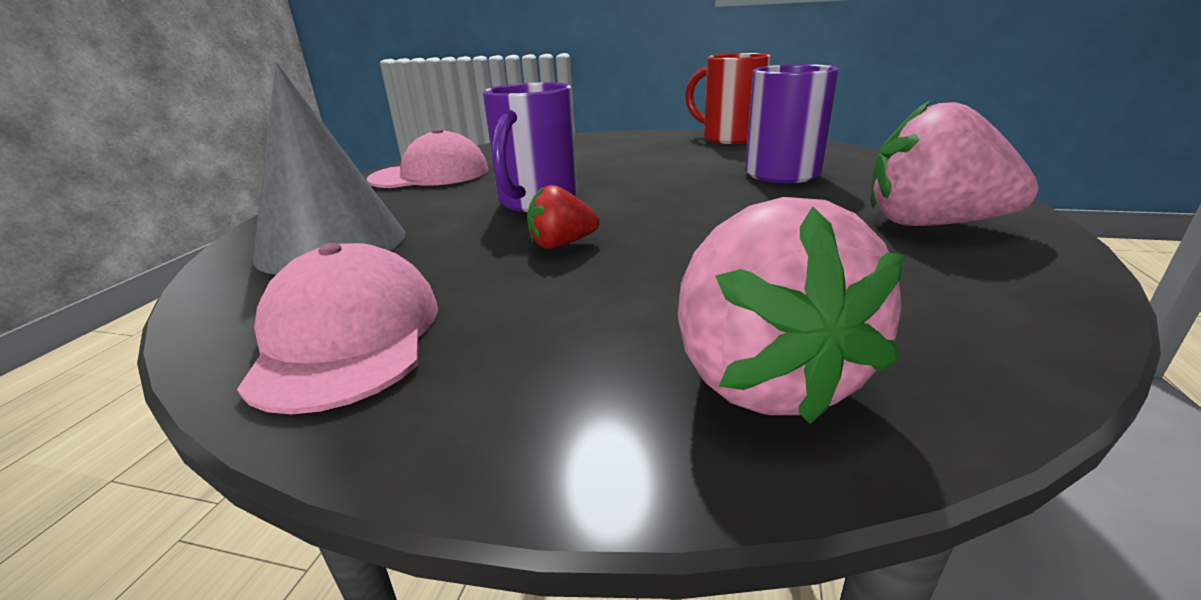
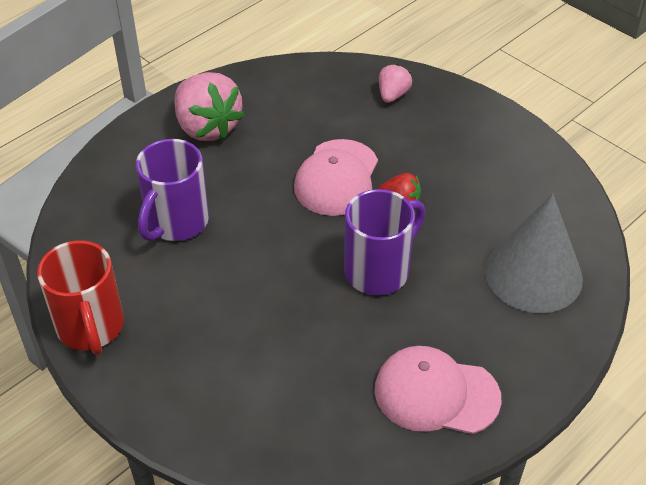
camera: 150 degrees left, 20 degrees up
(348, 337) = (525, 177): pink cap -> pink cap (336, 178)
(763, 378) = (393, 95): pink strawberry -> pink strawberry, size x0.52

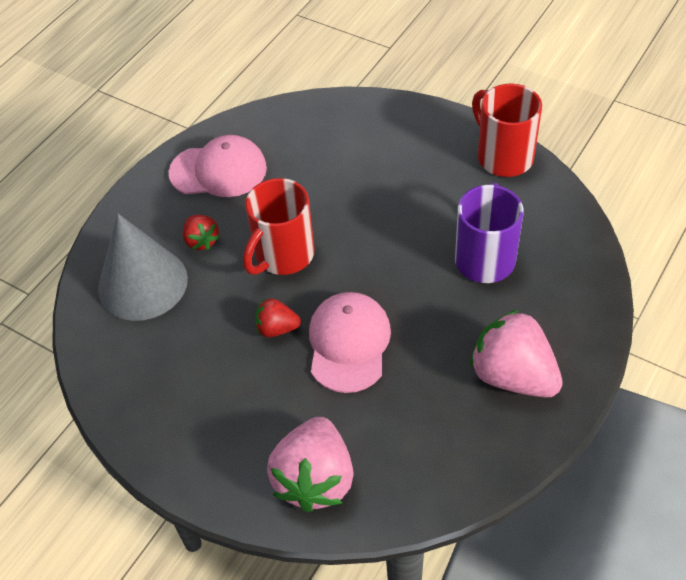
camera: 170 degrees right, 5 degrees up
(379, 270) = (283, 255): purple mug -> red mug
(393, 95) = (315, 479): pink strawberry -> pink strawberry, size x1.94
(466, 307) = (201, 241): none -> red strawberry

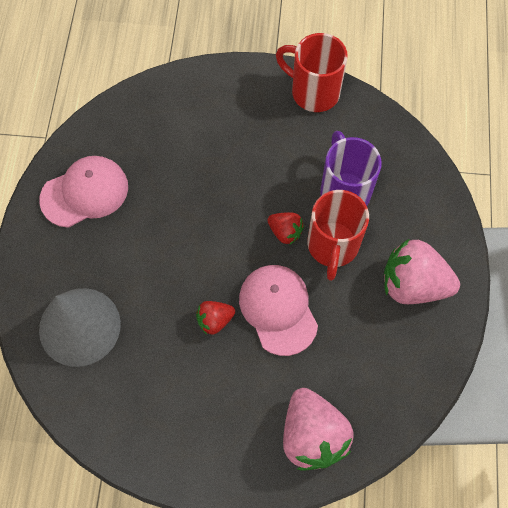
camera: 30 degrees left, 15 degrees up
(201, 241) = (108, 266): red strawberry -> red strawberry (285, 232)
(283, 255) = (184, 252): red mug -> red mug (332, 246)

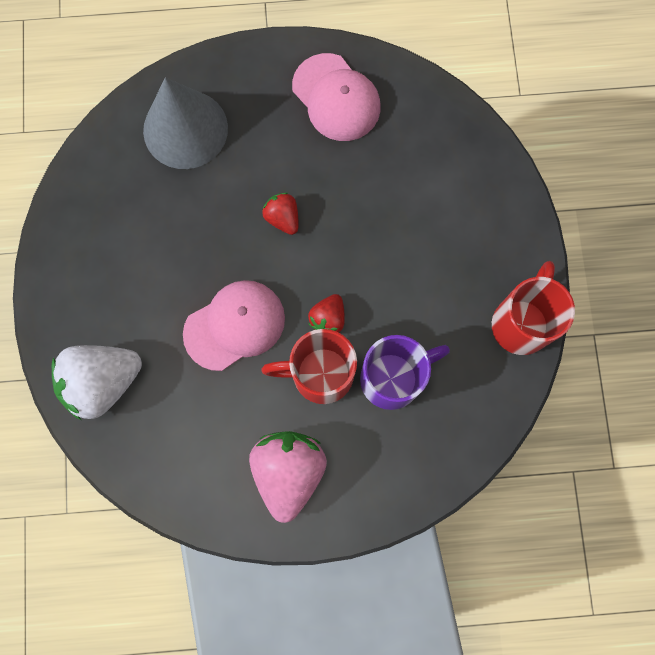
camera: 80 degrees right, 10 degrees up
(215, 320) = (212, 261): red strawberry -> red strawberry (283, 218)
(312, 435) = (103, 382): pink strawberry -> white strawberry

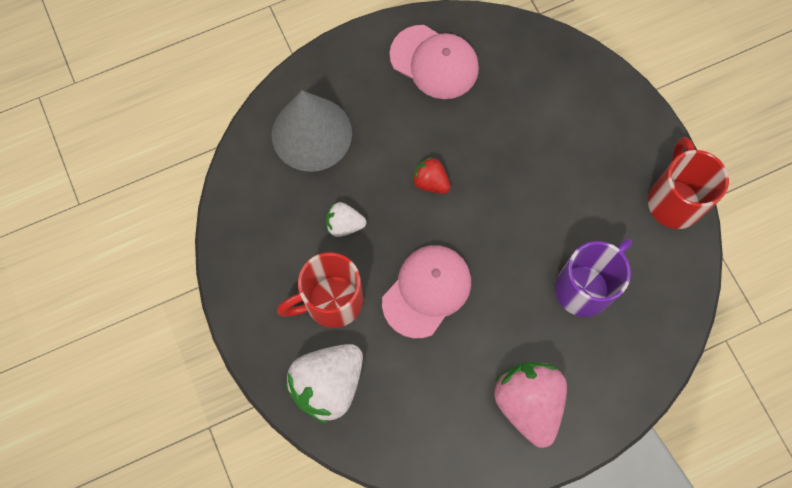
camera: 20 degrees left, 5 degrees down
(181, 231) = (344, 225): none -> white strawberry
(320, 374) = (520, 307): red mug -> red mug (331, 301)
(328, 318) = (506, 256): red strawberry -> none

